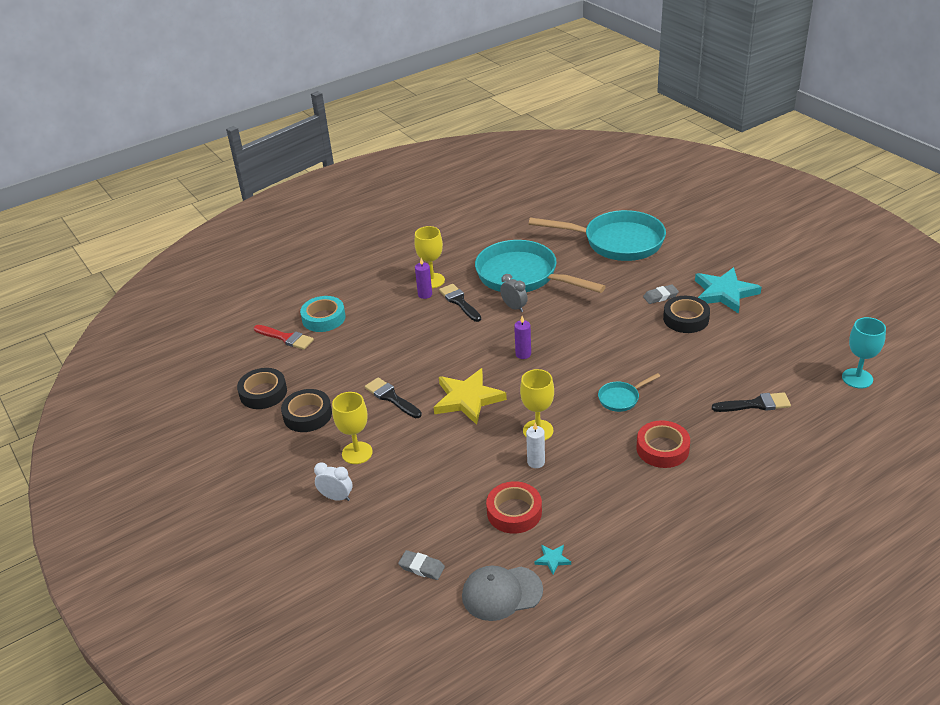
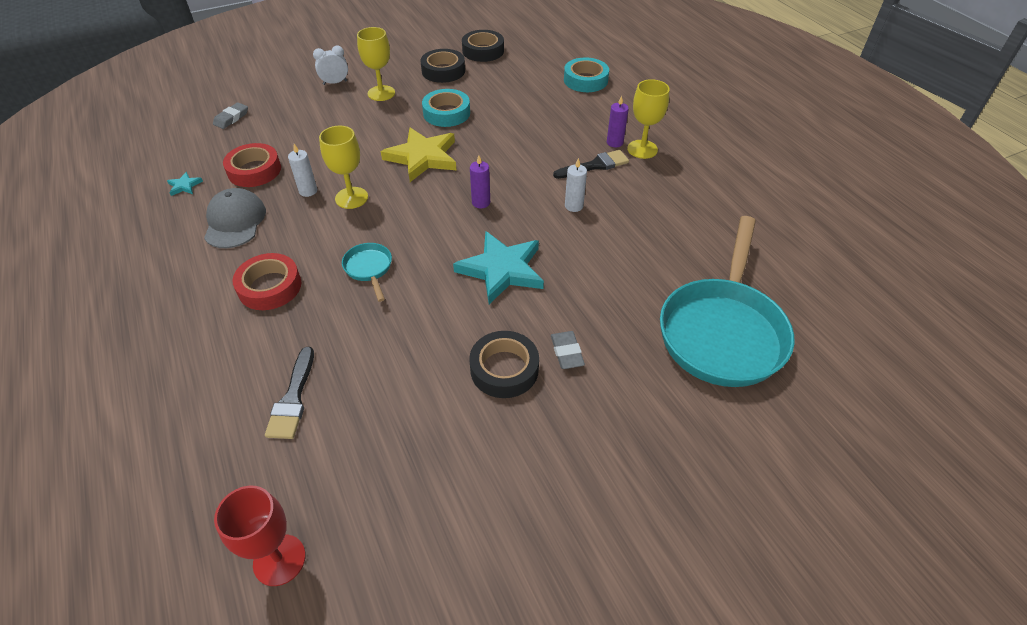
camera: 95 degrees right, 10 degrees up
(286, 338) = (559, 61): red brush -> none
(336, 497) = (335, 82): white clock -> white clock turned 135 degrees counterclockwise
(391, 397) = (446, 113): black brush -> turquoise tape
(501, 593) = (173, 154): grey cap -> grey cap (235, 221)
(514, 307) = (574, 206): grey clock -> white candle
(522, 276) = (641, 220): turquoise pan -> none
(724, 293) = (559, 438): turquoise star -> turquoise star (502, 270)
(857, 378) = (279, 560): turquoise goblet -> red goblet

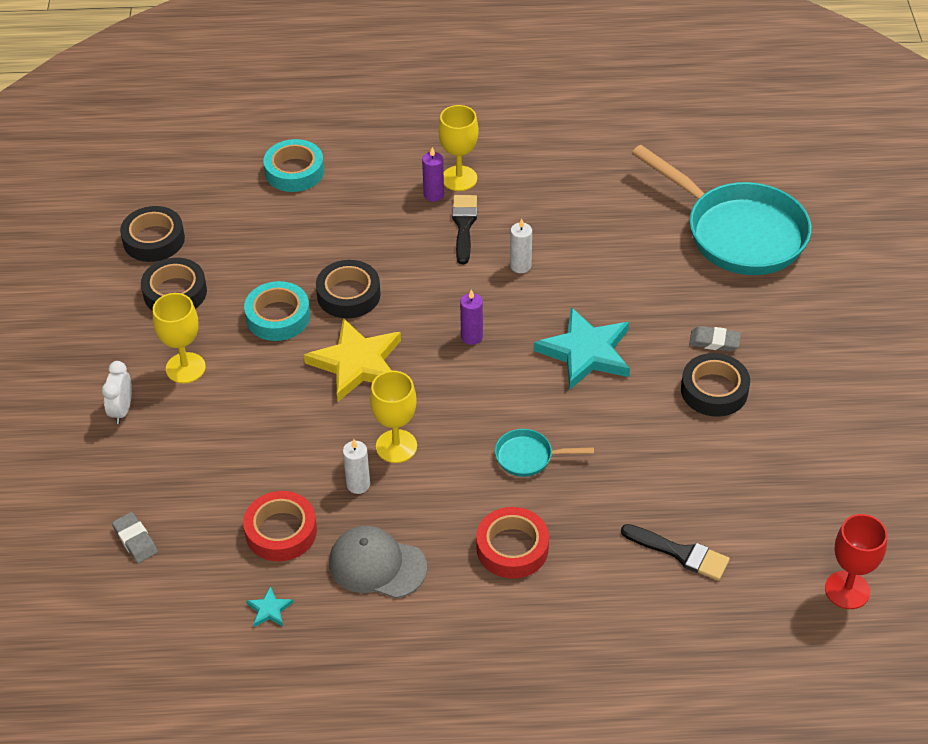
camera: 65 degrees left, 0 degrees up
(486, 135) = (348, 295): none -> black tape

